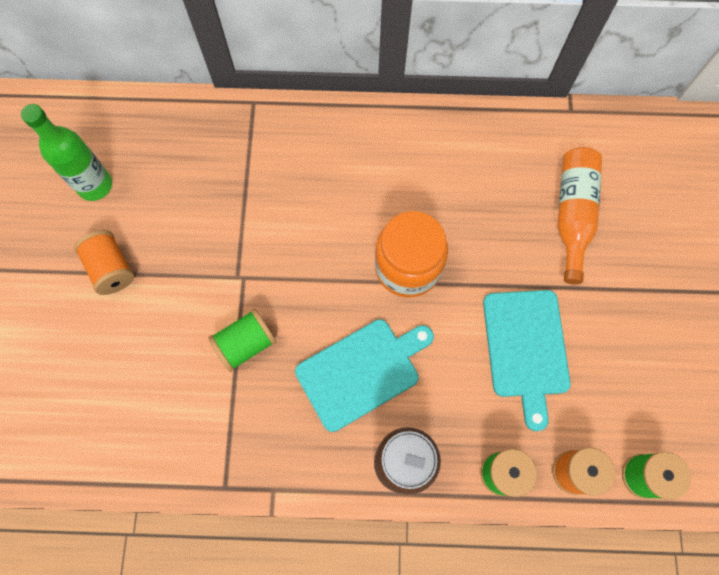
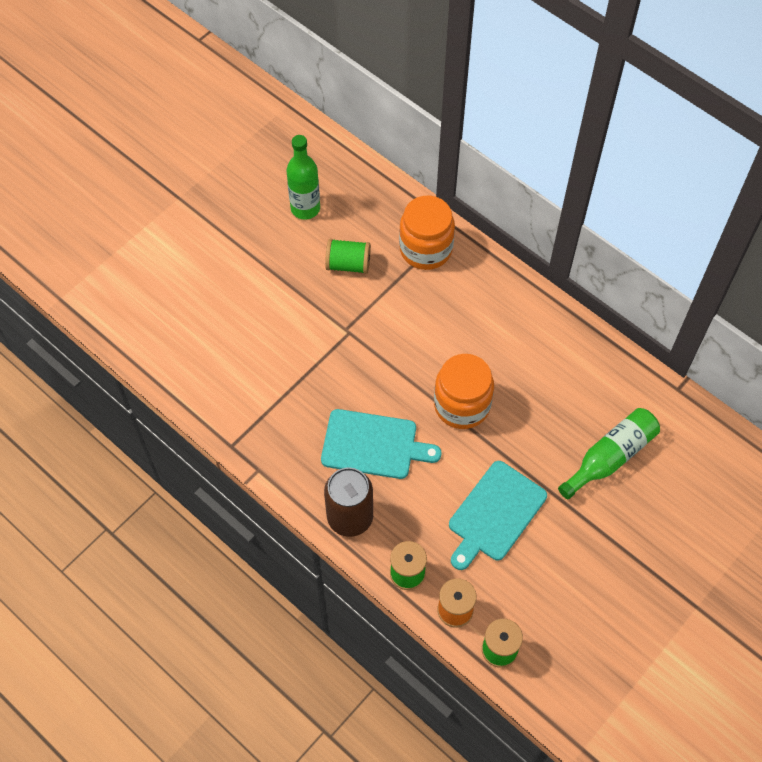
camera: 40 degrees right, 10 degrees down
(111, 269) = (272, 267): orange spool -> none
(246, 344) = (316, 373): green spool -> green spool (348, 264)
(247, 142) = (425, 249): none -> orange jar
(572, 215) = (610, 457): orange bottle -> green bottle

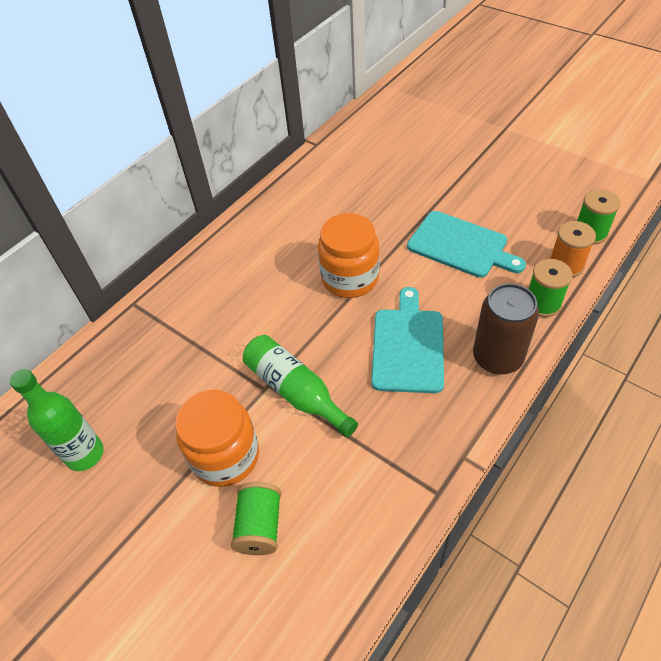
camera: 90 degrees left, 10 degrees down
(348, 264) = (175, 396): green spool -> green spool (260, 526)
(425, 249) = (160, 324): orange jar -> orange jar (225, 456)
(610, 457) = (387, 178): green bottle -> green bottle (296, 391)

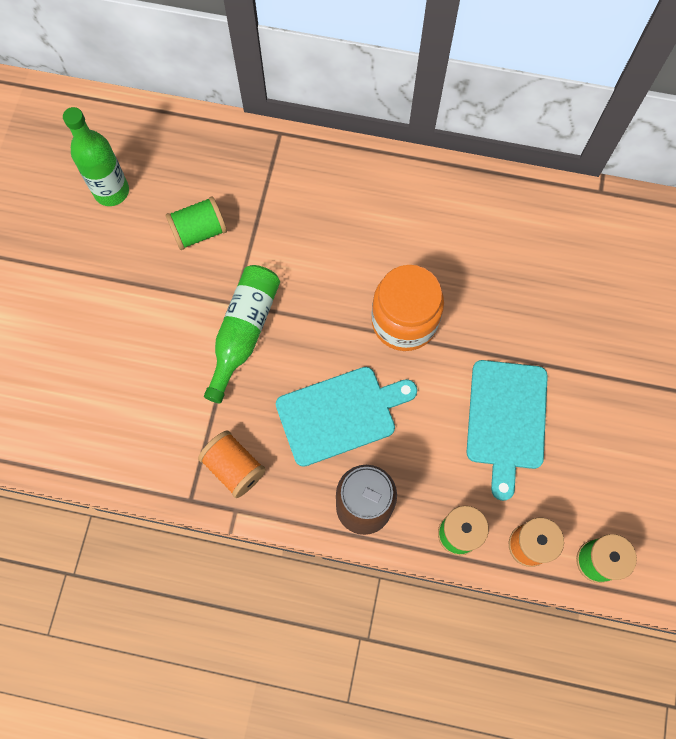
camera: 60 degrees right, 20 degrees up
(225, 456) = (155, 305): orange jar -> none
(260, 526) = (104, 365): green spool -> green spool (199, 231)
(421, 443) = (234, 468): none -> orange spool

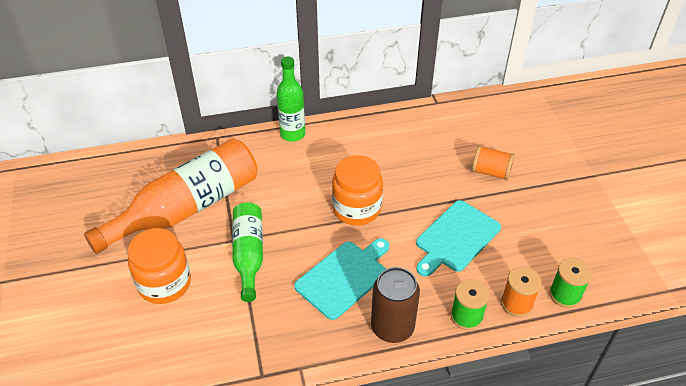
camera: 25 degrees left, 25 degrees down
(111, 191) = (110, 207): green bottle -> green bottle (292, 134)
(133, 330) = (164, 283): none -> orange jar
(199, 231) = (187, 208): green spool -> orange bottle
(234, 468) = (285, 340): orange spool -> orange spool (491, 172)
(506, 419) = (456, 238): turquoise cutting board -> turquoise cutting board turned 60 degrees clockwise

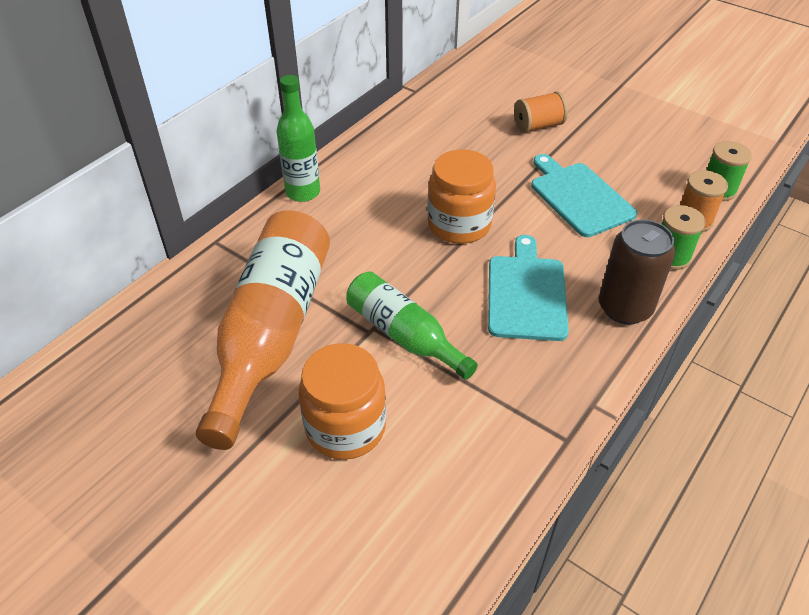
camera: 40 degrees left, 0 degrees up
(456, 238) = (579, 197): turquoise cutting board -> turquoise cutting board turned 150 degrees clockwise

